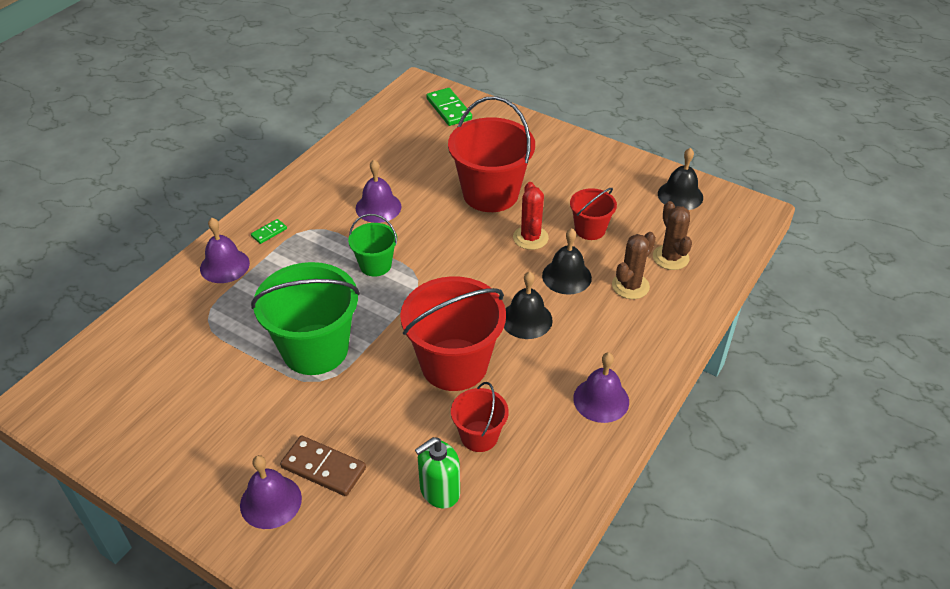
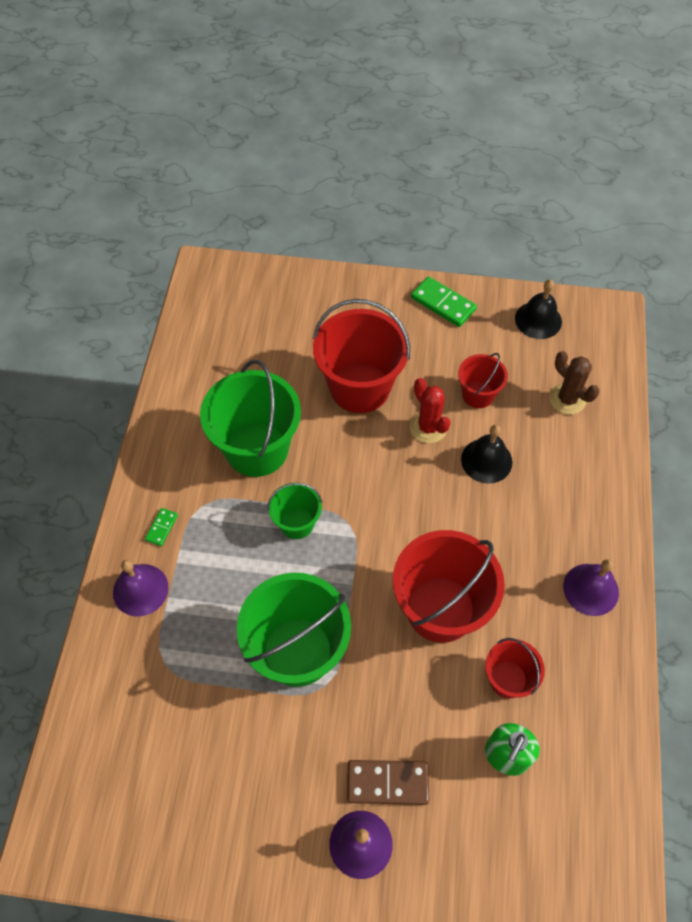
camera: 25 degrees left, 15 degrees up
(378, 207) = (257, 449): purple bell -> green bucket
(449, 109) = (255, 291): green domino -> green domino (443, 304)
(526, 319) = (477, 527): black bell -> none
(630, 286) = (549, 448): brown cactus -> none

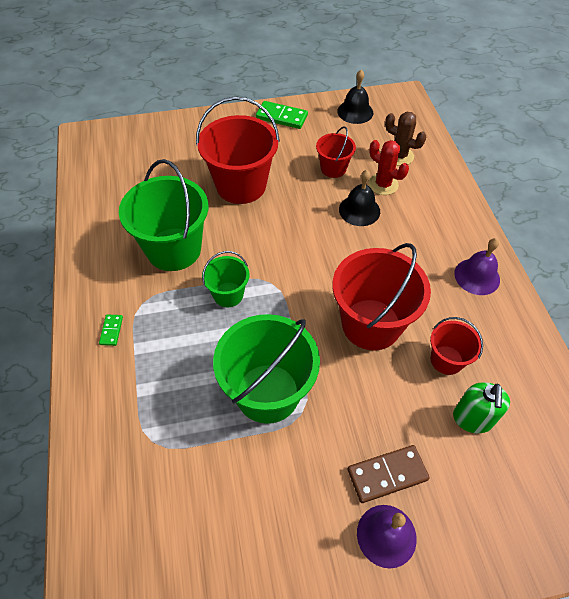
camera: 20 degrees left, 5 degrees down
(140, 589) = (108, 386): purple bell -> none
(428, 427) = (305, 199): red cactus -> red cactus (383, 184)

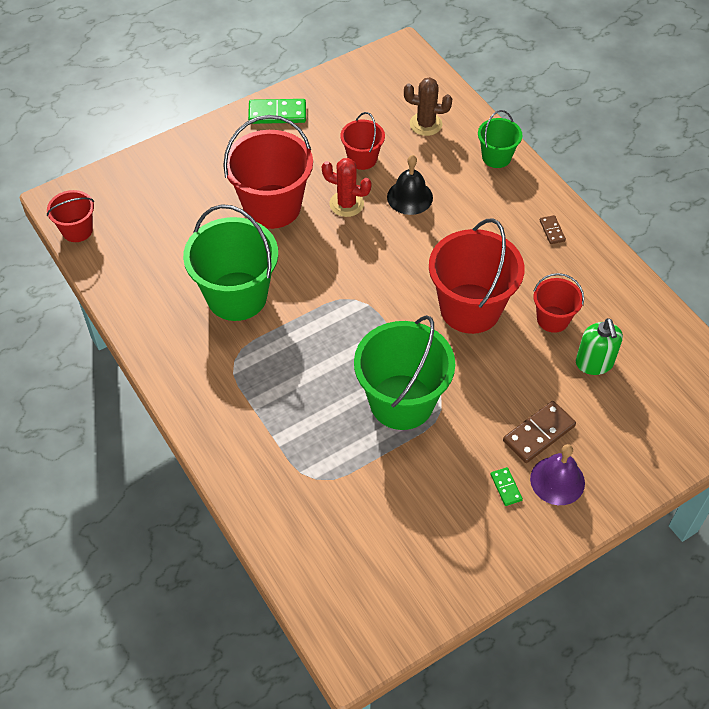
camera: 20 degrees left, 0 degrees up
(83, 161) = (77, 230): none -> red bucket
(111, 331) = (218, 396): green domino -> green domino (506, 487)
(228, 294) = (317, 324): green bucket -> green bucket (496, 157)
(355, 112) = (356, 84): black bell -> none
(383, 184) = (422, 161): red cactus -> red cactus (346, 204)
(477, 276) = (552, 231): purple bell -> brown domino

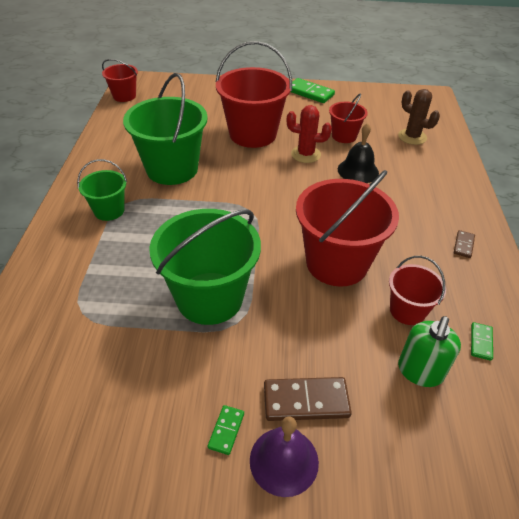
camera: 35 degrees right, 10 degrees down
(346, 204) = (305, 154): red cactus -> red cactus turned 45 degrees counterclockwise
(496, 157) = (454, 177): green bucket -> green bucket (109, 210)
(618, 314) = (481, 342): none -> green domino

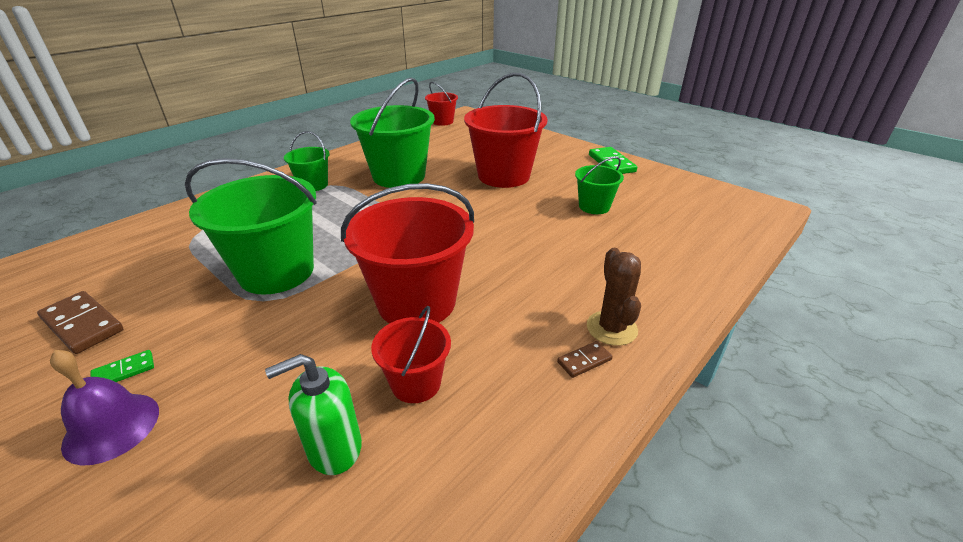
camera: 40 degrees right, 10 degrees down
(305, 154) = (529, 207): red cactus -> none
(306, 401) = (205, 394): brown domino -> brown domino (83, 324)
(344, 136) = (594, 206): red bucket -> green bucket
(358, 171) = (563, 239): black bell -> none
(412, 137) = (678, 234): brown cactus -> brown cactus (611, 328)
(481, 342) = (446, 471): green domino -> none

